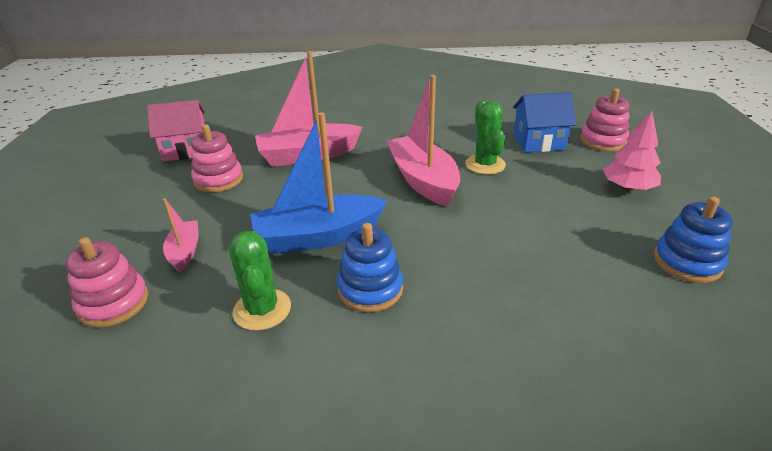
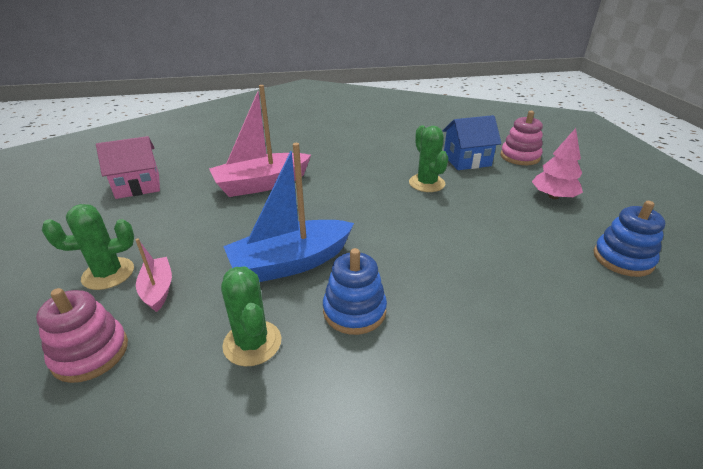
camera: 10 degrees left, 0 degrees up
(142, 233) = (108, 274): none -> green cactus
(218, 180) = (178, 213): pink stacking toy -> none
(423, 180) = (375, 201): pink boat -> none

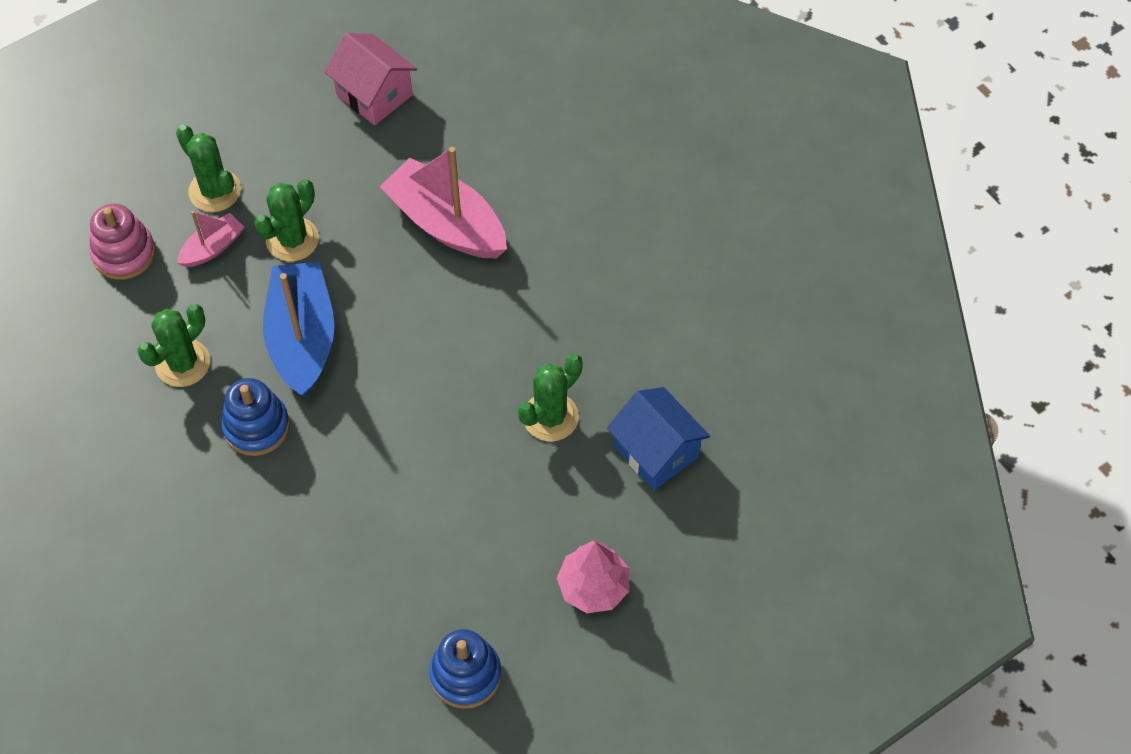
camera: 65 degrees right, 25 degrees up
(201, 245) = (292, 239): none -> green cactus
(291, 263) = (302, 338): blue boat -> blue boat turned 45 degrees clockwise
(520, 157) = (713, 526): pink stacking toy -> none

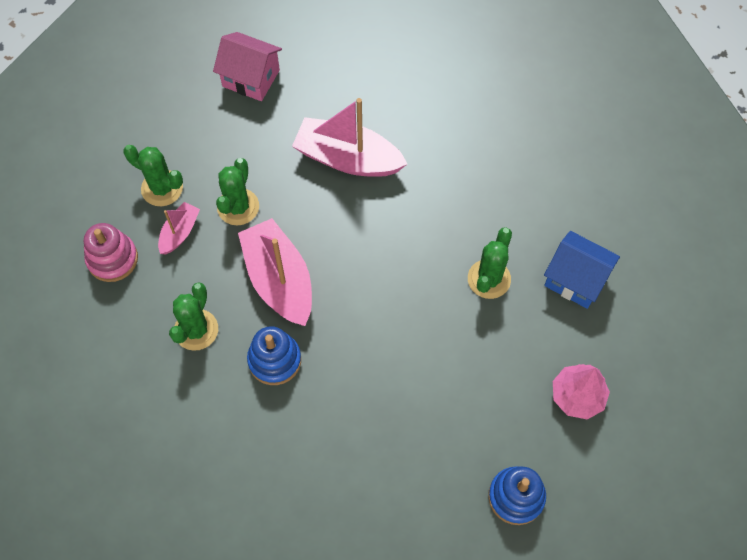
camera: 20 degrees left, 5 degrees up
(302, 338) = (279, 280): blue boat -> pink boat

